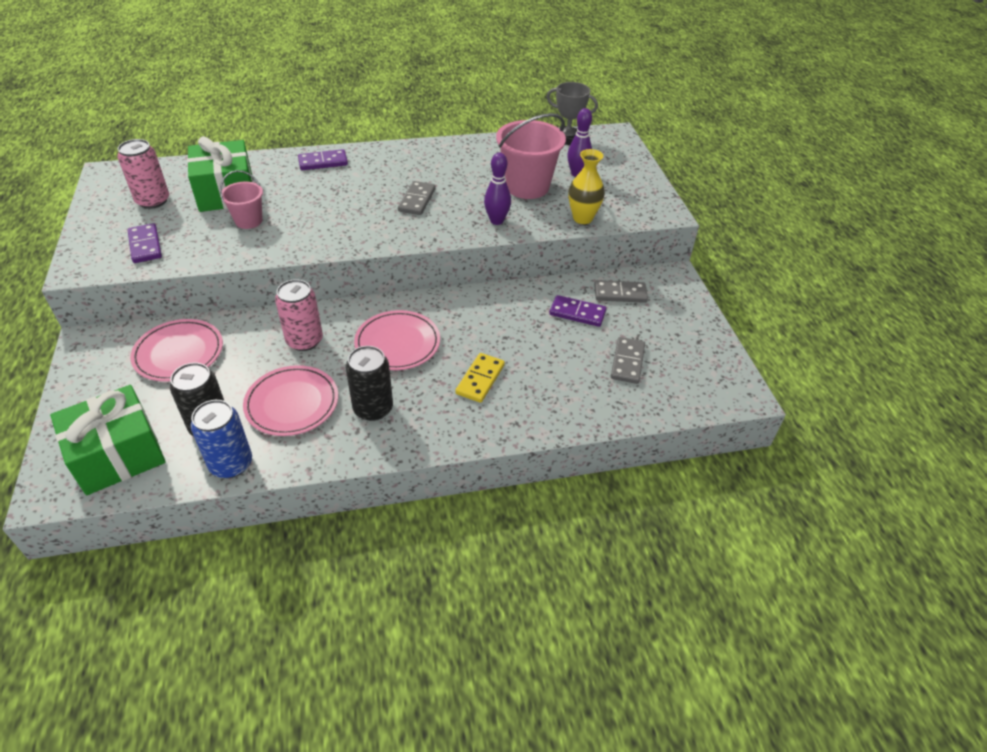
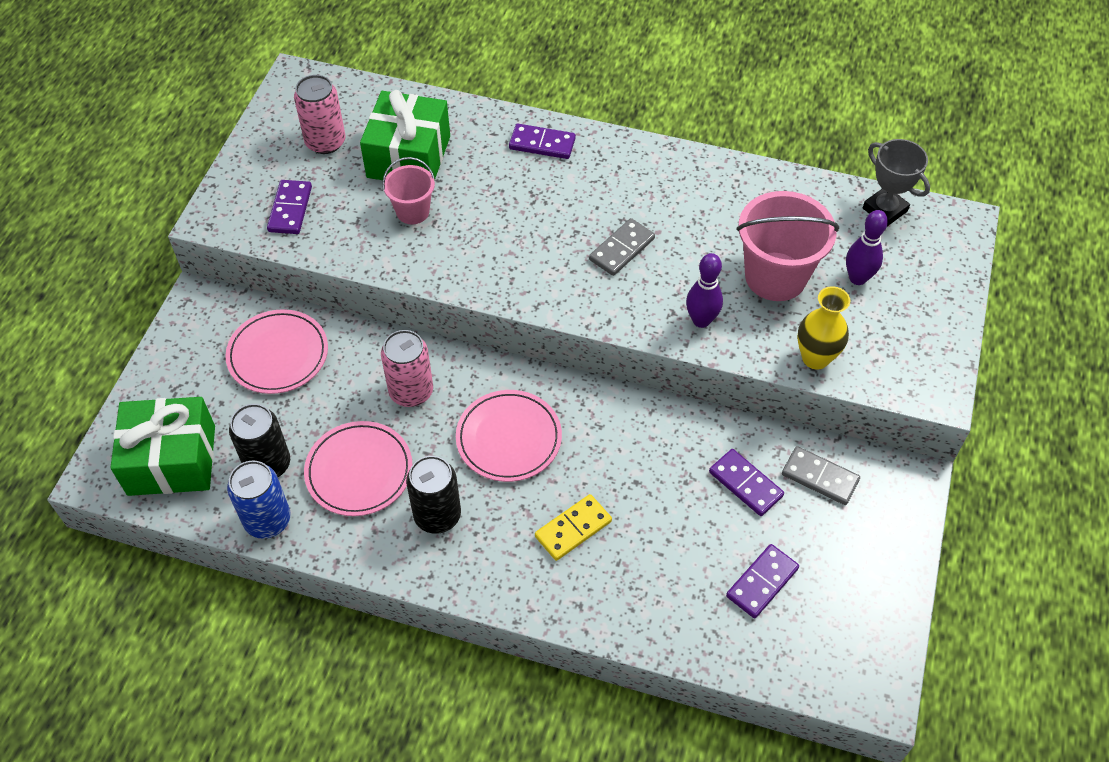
camera: 30 degrees right, 10 degrees up
(627, 362) = (762, 582): grey domino -> purple domino

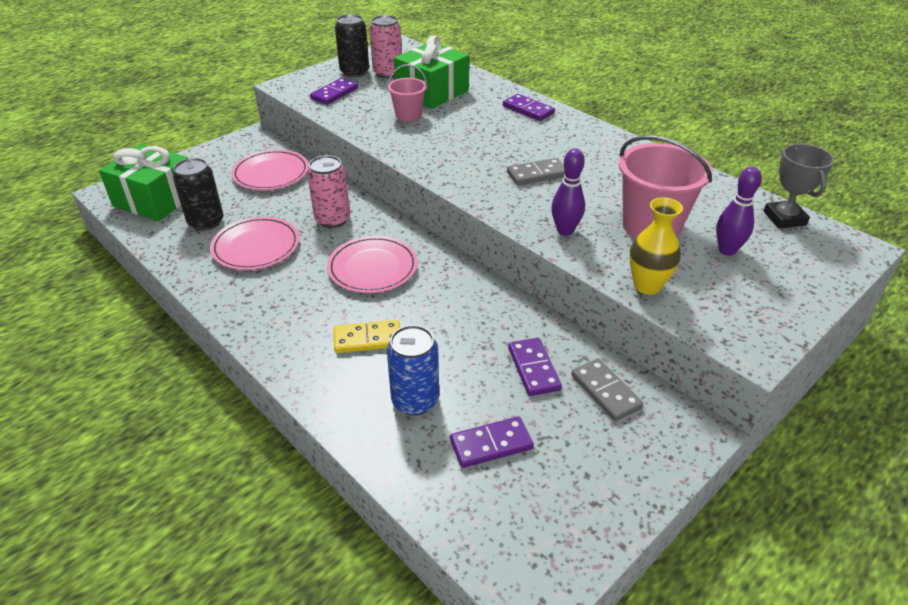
camera: 30 degrees right, 15 degrees down
(267, 520) = (173, 249): blue can -> blue can (415, 400)
(437, 515) = (280, 291): black can -> black can (354, 72)

